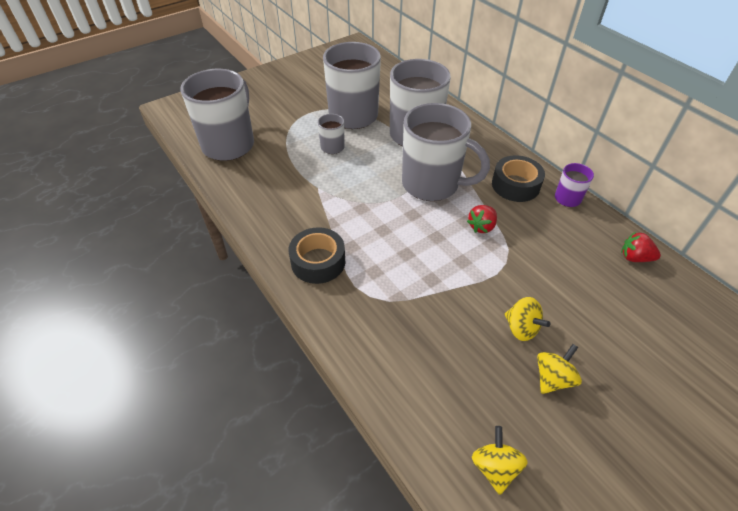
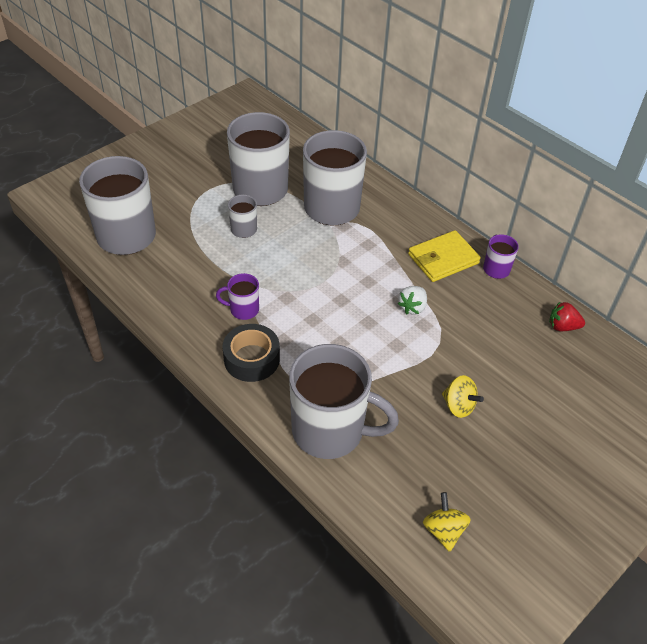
camera: 10 degrees left, 0 degrees up
(318, 216) = (243, 309): none -> purple mug
(432, 184) = (357, 265): grey mug -> grey mug (330, 431)
(481, 226) = (412, 307): red strawberry -> white strawberry
(515, 185) = (443, 259): black tape -> yellow wallet
(553, 378) = (490, 449): yellow spinning top -> none

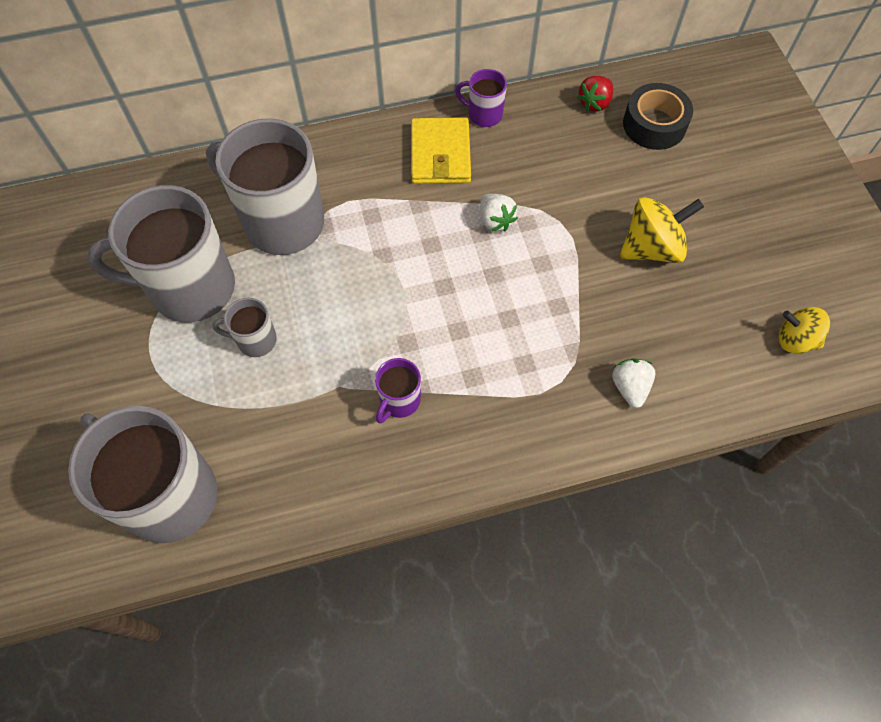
camera: 60 degrees left, 15 degrees up
(251, 359) = (484, 425): black tape -> black tape (654, 124)
(330, 431) = (630, 387): grey mug -> white strawberry
(458, 406) = (652, 248): yellow spinning top -> yellow spinning top, size x1.51

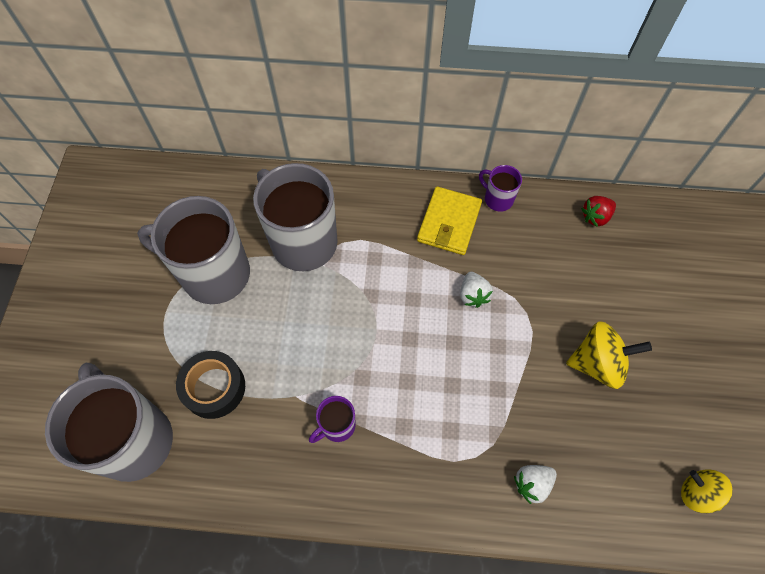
camera: 20 degrees right, 0 degrees up
(255, 340) = (246, 334): grey mug -> none
(630, 387) = (532, 484): white strawberry -> white strawberry turned 135 degrees counterclockwise
(654, 124) = (641, 252): black tape -> black tape (214, 388)

